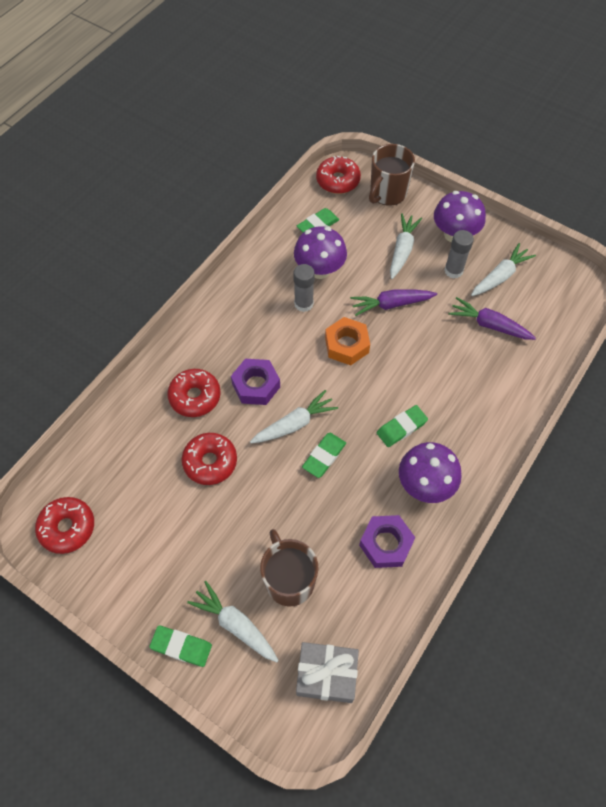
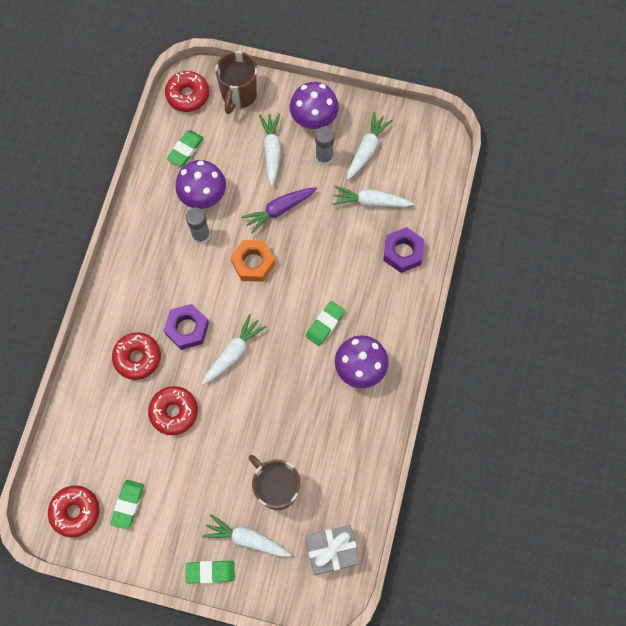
camera: 20 degrees left, 10 degrees up
(324, 456) = (268, 373): green eraser -> green eraser (128, 504)
(386, 544) = (344, 430): purple nut -> purple nut (403, 252)
(489, 325) = (370, 202): purple carrot -> white carrot

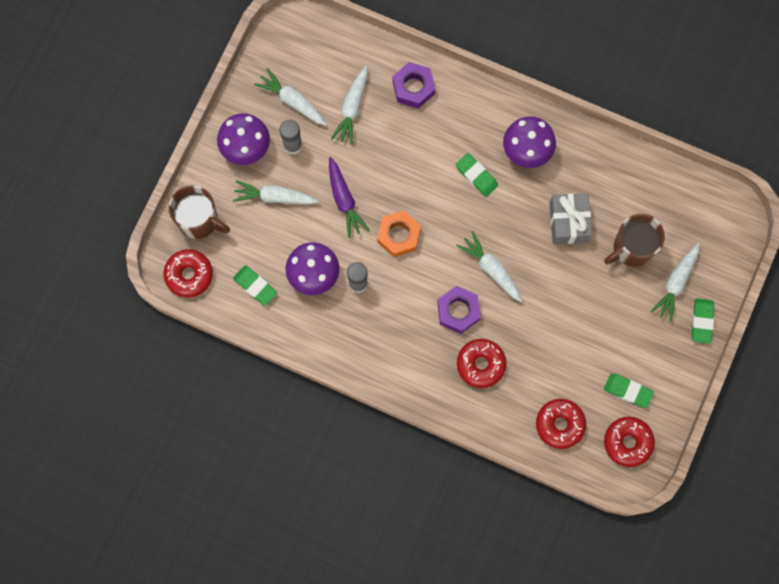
camera: 80 degrees left, 5 degrees up
(174, 412) = (542, 335): red donut -> red donut (560, 424)
(331, 551) = (697, 208): grey gift -> grey gift (568, 222)

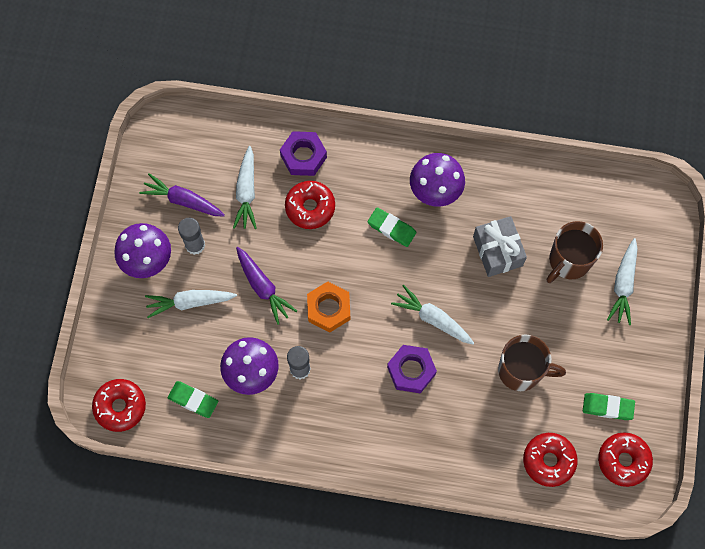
camera: 15 degrees left, 5 degrees down
(199, 221) = (117, 347): brown mug -> brown mug (521, 371)
(292, 101) = (183, 200): white carrot -> purple carrot
(481, 364) = (450, 420): red donut -> red donut (310, 207)
(702, 321) = (660, 316): green eraser -> none

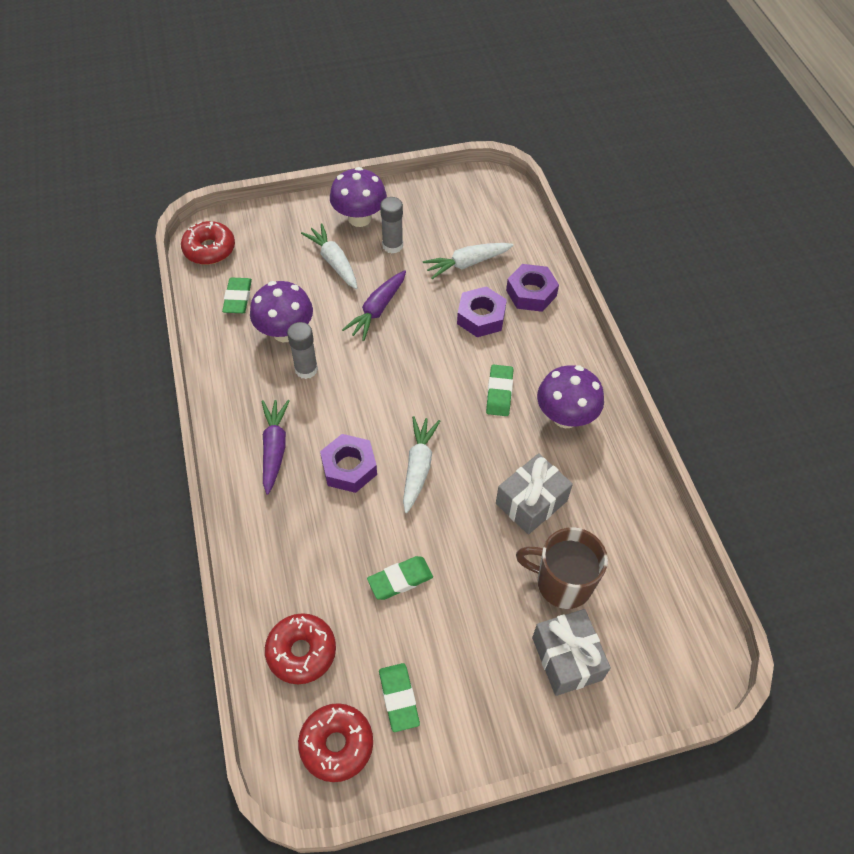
camera: 65 degrees right, 15 degrees down
(183, 200) = (431, 222): purple carrot -> purple carrot (274, 448)
(310, 207) = (481, 317): red donut -> purple nut
(329, 309) = (382, 370): orange nut -> none
(521, 371) = (400, 580): brown mug -> green eraser
(623, 285) = (567, 658): white carrot -> grey gift

